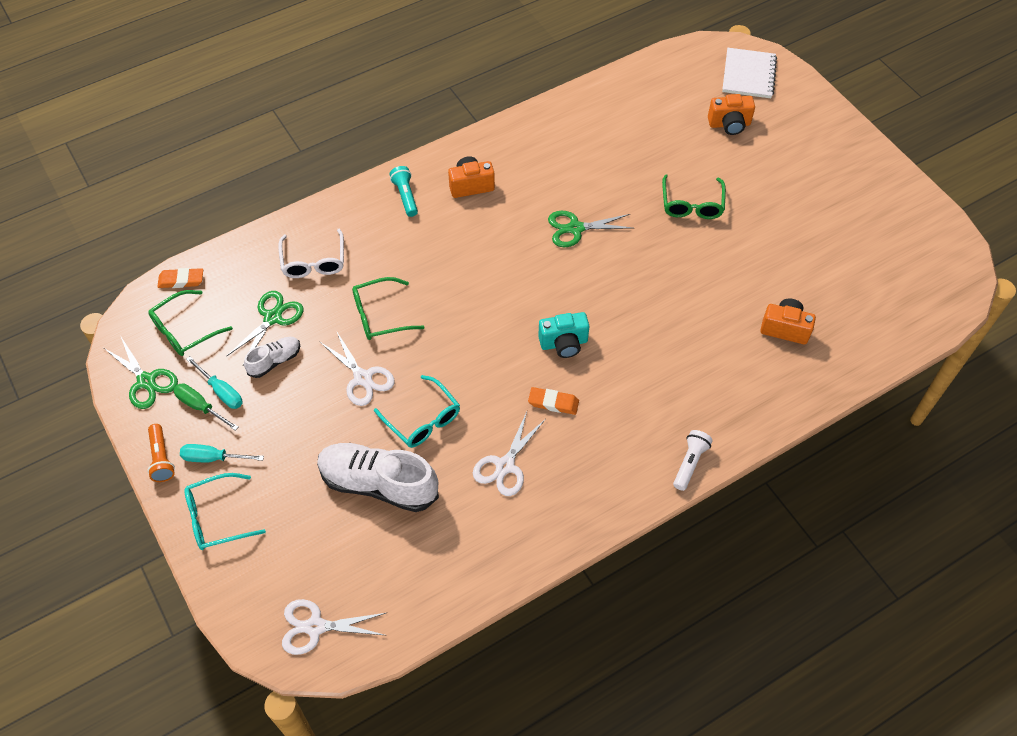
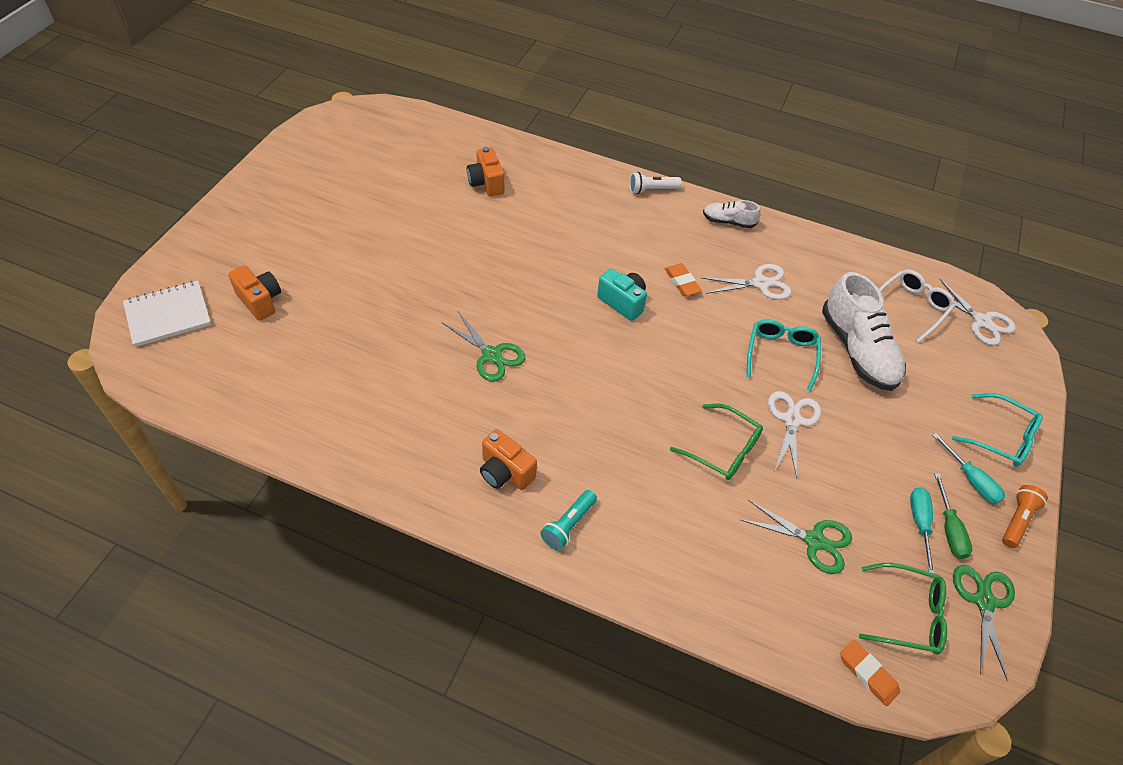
camera: 130 degrees left, 5 degrees down
(273, 318) = (814, 541): green scissors -> green scissors turned 150 degrees counterclockwise
(275, 361) = (849, 502): white shoe -> white shoe (728, 222)
(313, 261) = (723, 554): white glasses -> white glasses (911, 307)
(692, 204) = (394, 286): green glasses -> none

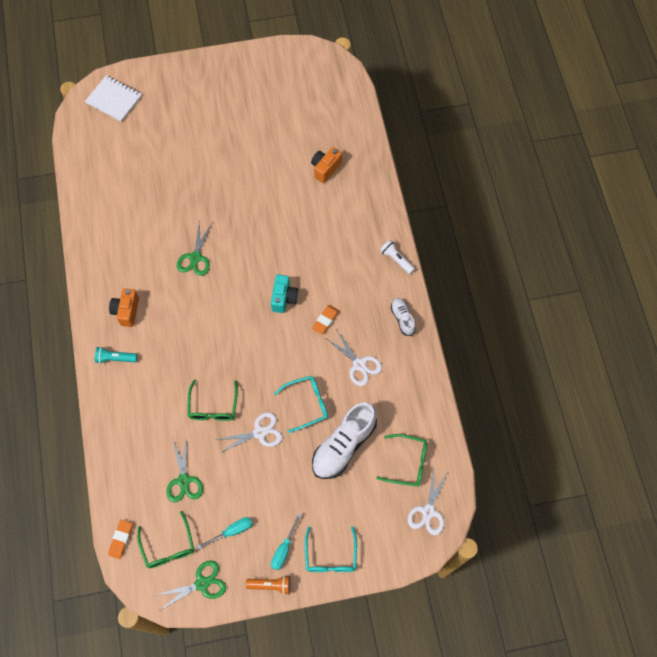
camera: 60 degrees right, 15 degrees up
(260, 301) = (152, 130): orange camera -> none
(911, 307) = (408, 463): white glasses -> green glasses
(949, 529) = (239, 549): green screwdriver -> none

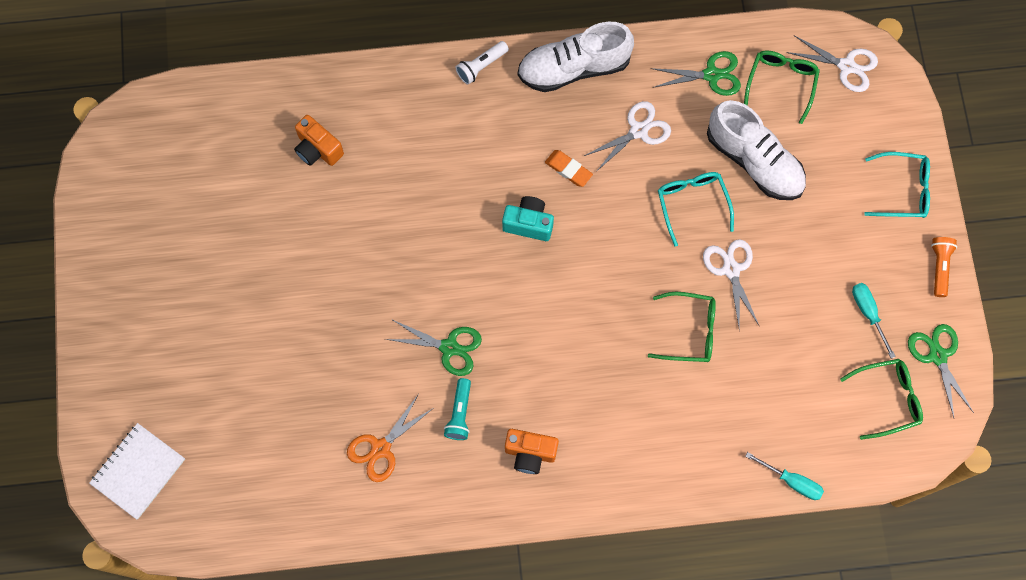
camera: 85 degrees left, 5 degrees up
(115, 358) = (606, 471): turquoise flashlight -> turquoise flashlight (460, 413)
(121, 539) = (877, 464): orange eraser -> none
(129, 225) = (381, 448): none -> orange scissors
(184, 480) = (796, 375): green scissors -> green scissors (711, 75)
(284, 549) = (892, 247): turquoise screwdriver -> turquoise screwdriver (791, 481)
(402, 318) = (574, 68): white shoe -> white shoe, size x1.97

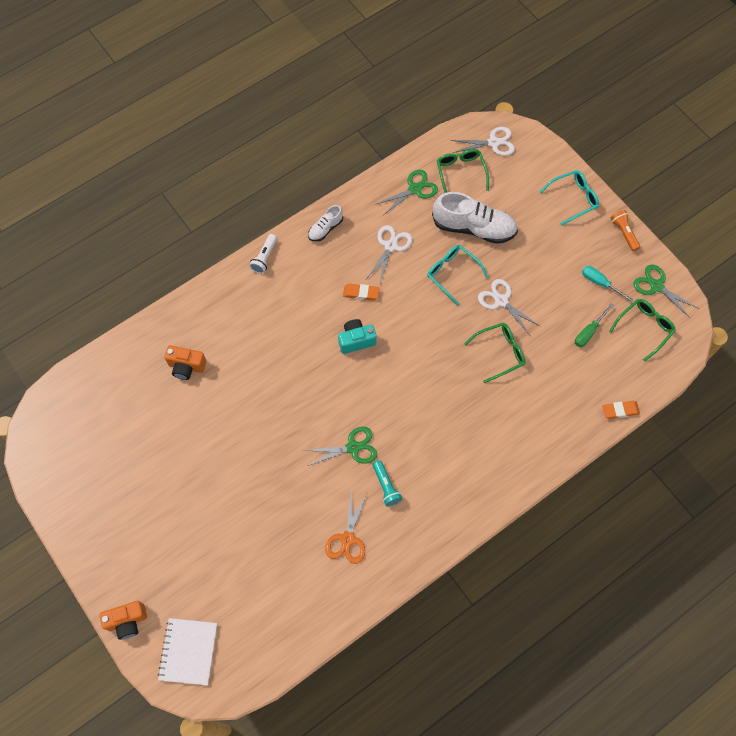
camera: 30 degrees left, 5 degrees down
(530, 453) = (447, 486): orange camera -> orange camera (127, 621)
(574, 68) = (325, 228): white shoe -> white shoe, size x0.51
(791, 481) = (620, 410): turquoise screwdriver -> orange eraser
(815, 366) = (589, 332): none -> green screwdriver

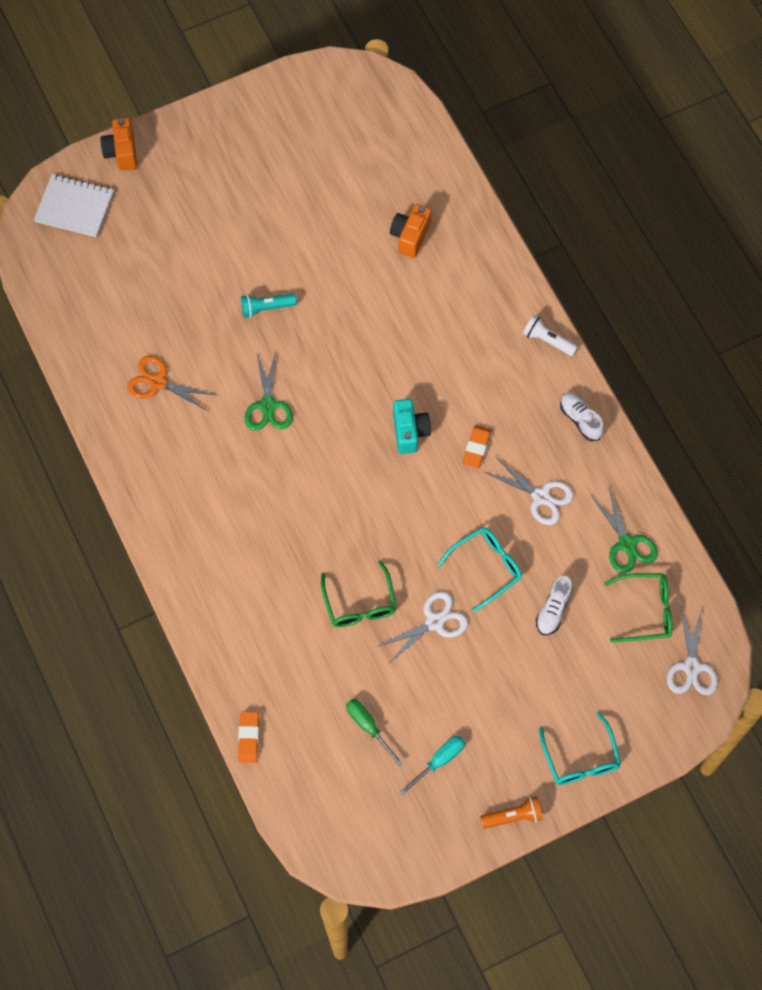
camera: 100 degrees right, 0 degrees up
(386, 486) = (211, 435): turquoise flashlight -> turquoise flashlight (266, 308)
(474, 228) = (553, 610): white shoe -> white shoe, size x0.51
(644, 328) = (360, 803): green glasses -> none
(656, 286) = (421, 839): green scissors -> none

